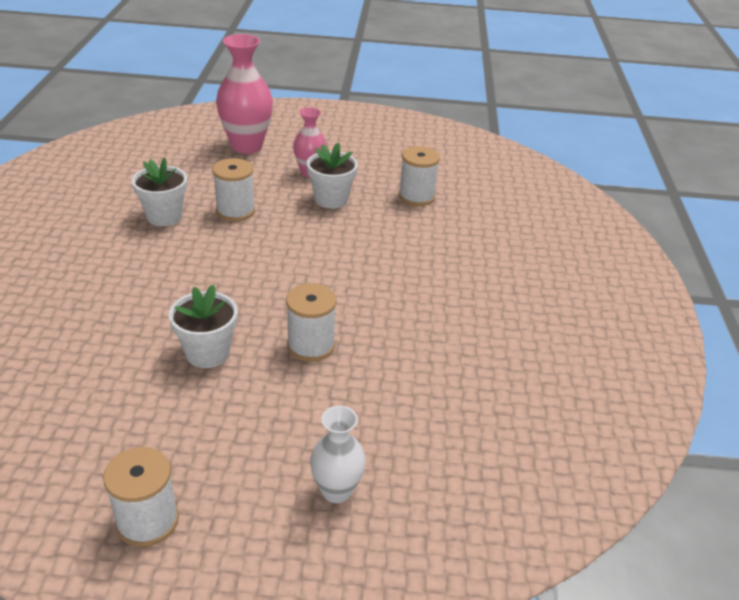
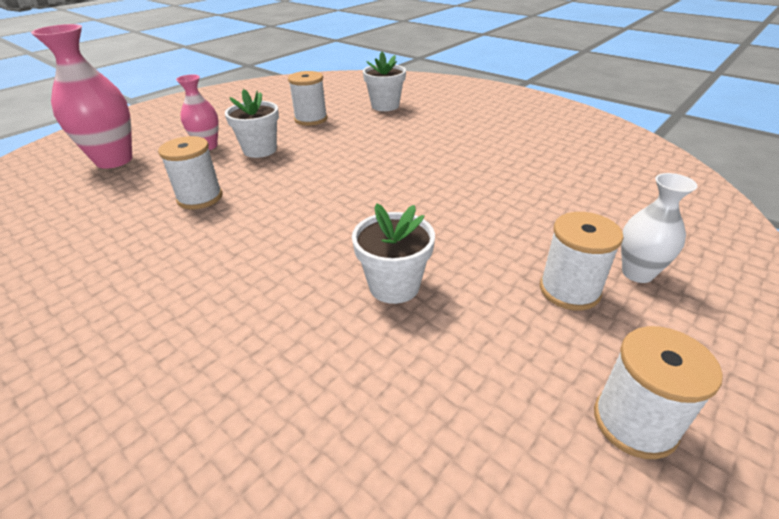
camera: 50 degrees left, 0 degrees up
(164, 216) = (138, 241): white flower pot -> white flower pot (385, 106)
(311, 345) = (440, 223): white spool -> white spool (569, 290)

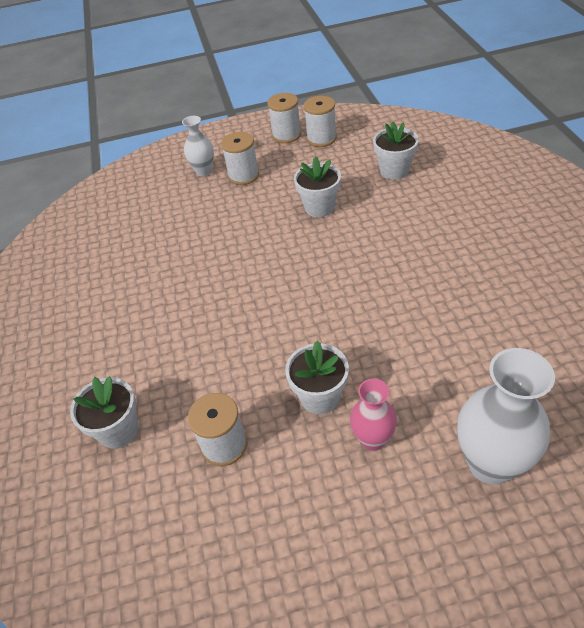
camera: 140 degrees left, 10 degrees up
(114, 160) = (490, 463): pink vase -> white vase
(200, 198) = (405, 337): white spool -> white spool (321, 138)
(313, 418) = (394, 170): none -> white flower pot

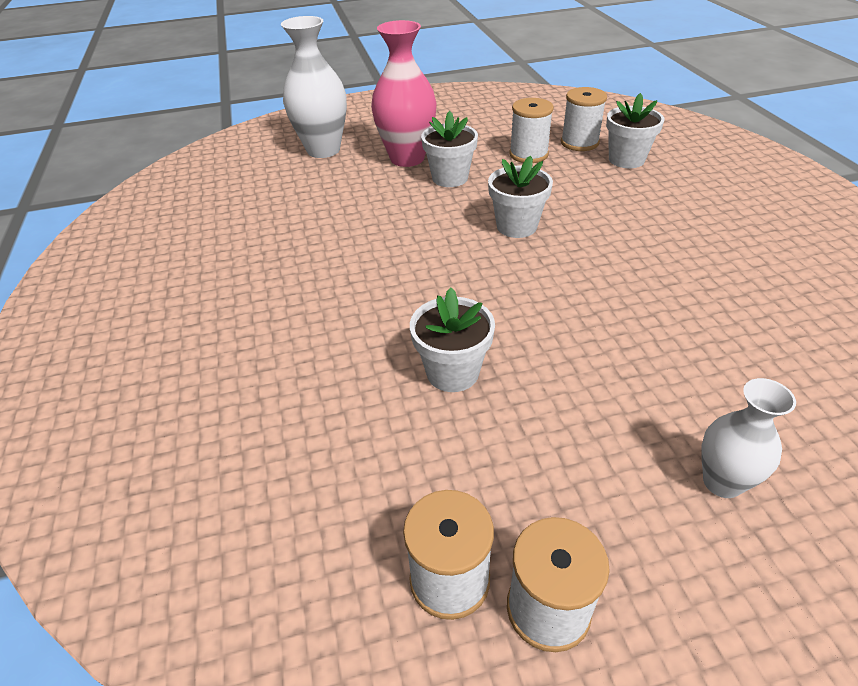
camera: 175 degrees right, 5 degrees down
(243, 175) = (620, 460): white spool -> white spool (579, 143)
(373, 439) = (407, 158): pink vase -> pink vase, size x1.72
(394, 170) = (300, 449): white flower pot -> white flower pot (516, 226)

